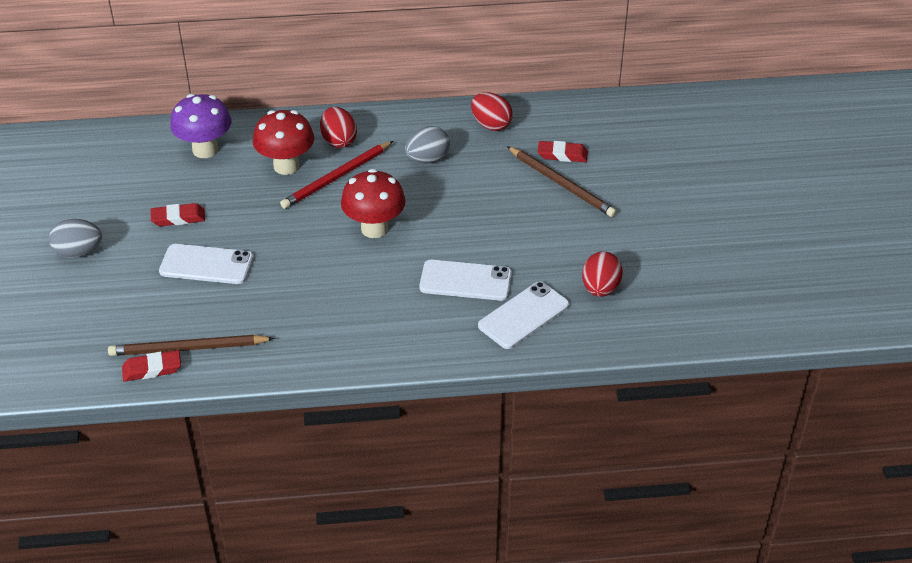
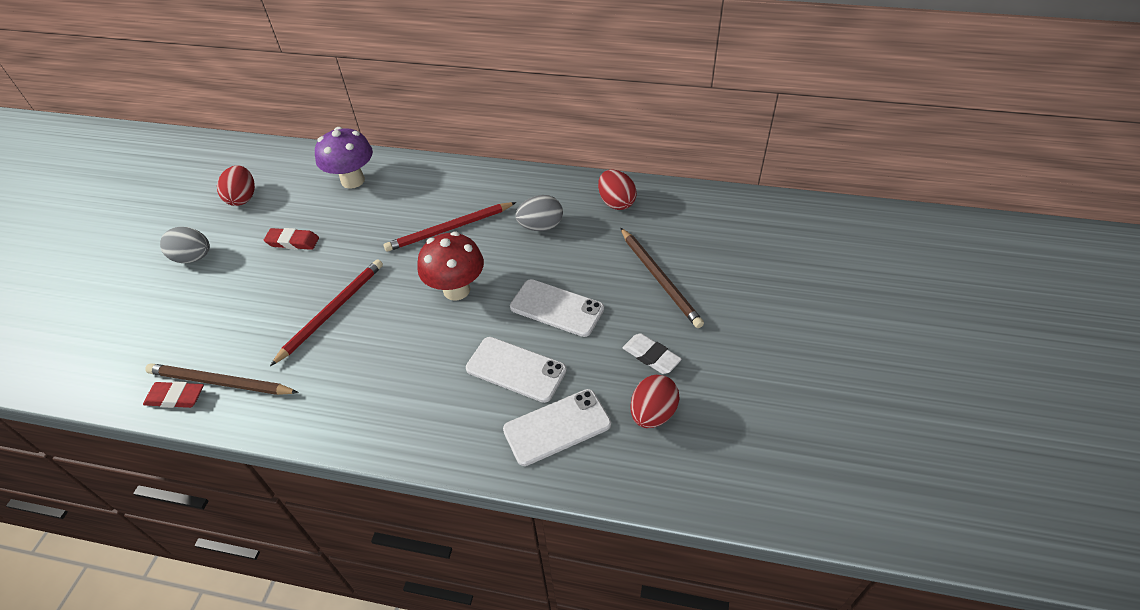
camera: 20 degrees right, 5 degrees up
(206, 265) = (288, 295): white phone -> white phone (556, 308)
(261, 270) = (332, 311): none -> red pencil
(286, 166) = (411, 209): red mushroom -> none
(338, 141) = (469, 193): red egg -> red egg (243, 198)
(562, 155) = (673, 247): red eraser -> none
(580, 247) = (651, 356): none -> white eraser

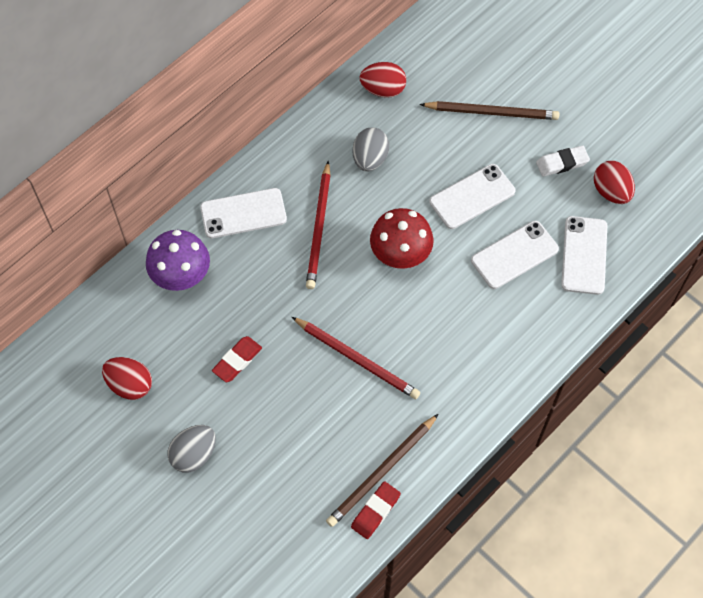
camera: 60 degrees left, 15 degrees up
(332, 311) = (357, 359): red pencil -> red pencil turned 150 degrees clockwise
(432, 184) = (243, 213): none -> white phone

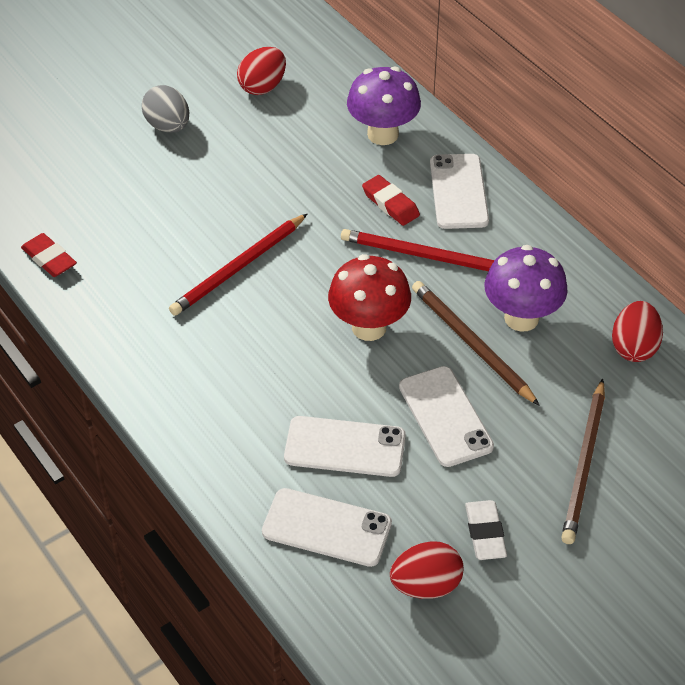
camera: 100 degrees right, 15 degrees down
(237, 361) = (266, 168): red eraser -> red eraser (390, 204)
(370, 159) = (521, 318): grey egg -> purple mushroom
(381, 472) = (92, 270): brown pencil -> brown pencil (471, 344)
(514, 255) = (345, 447): white phone -> white phone turned 60 degrees counterclockwise

